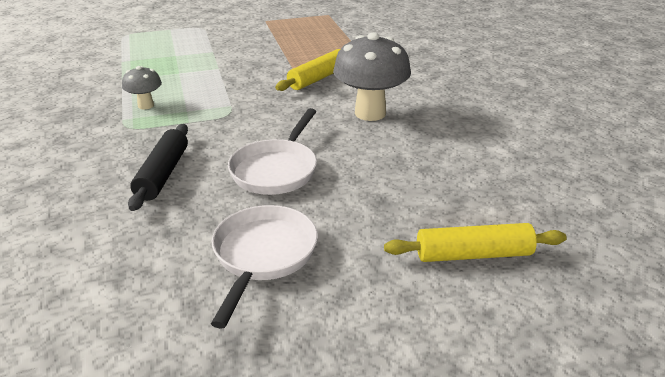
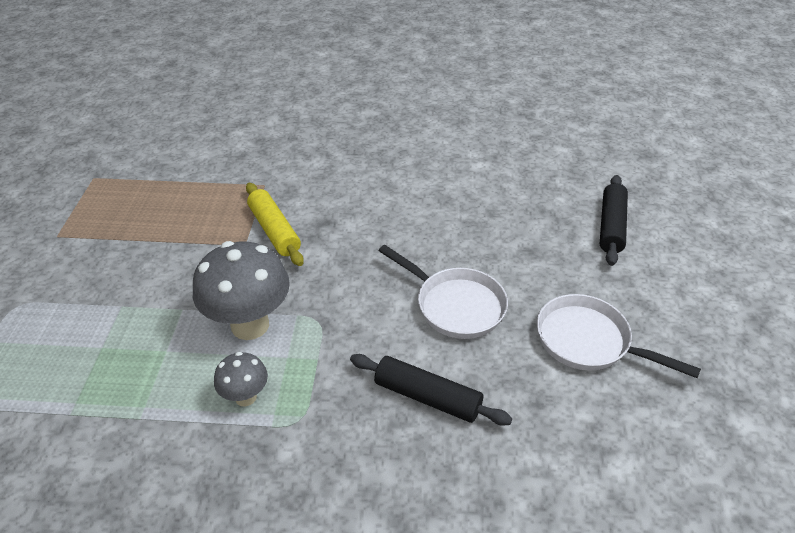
camera: 70 degrees left, 10 degrees up
(370, 113) = (377, 216): grey mushroom -> grey mushroom (250, 325)
(473, 254) = (611, 226): yellow rolling pin -> black rolling pin

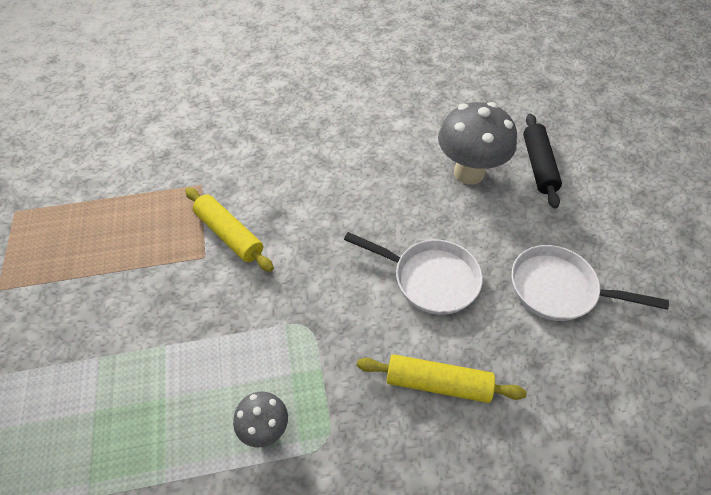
camera: 15 degrees left, 10 degrees up
(250, 325) = (241, 347): grey mushroom -> grey mushroom (469, 173)
(427, 397) = (438, 383): black rolling pin -> yellow rolling pin

